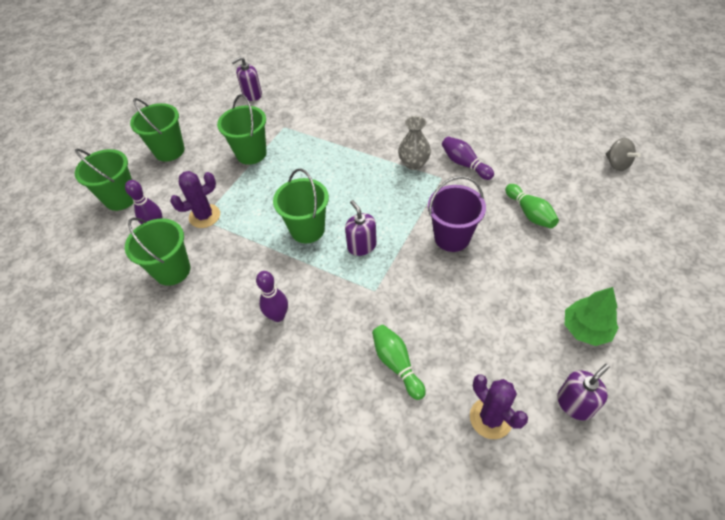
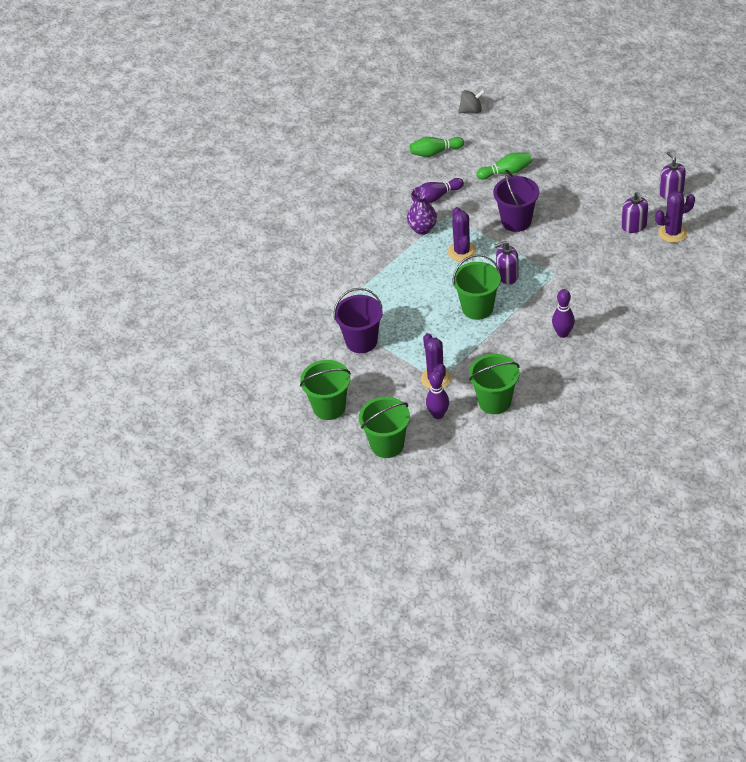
camera: 75 degrees left, 5 degrees down
(251, 154) = (361, 341): green bucket -> purple bucket
(252, 95) = (263, 336): purple soap dispenser -> purple soap dispenser (634, 226)
(389, 200) = (462, 252): none -> purple cactus
(397, 364) = (622, 271): green bowling pin -> green bowling pin (435, 152)
(413, 163) = (422, 229): grey vase -> purple vase
(586, 329) = (618, 172): green tree -> none

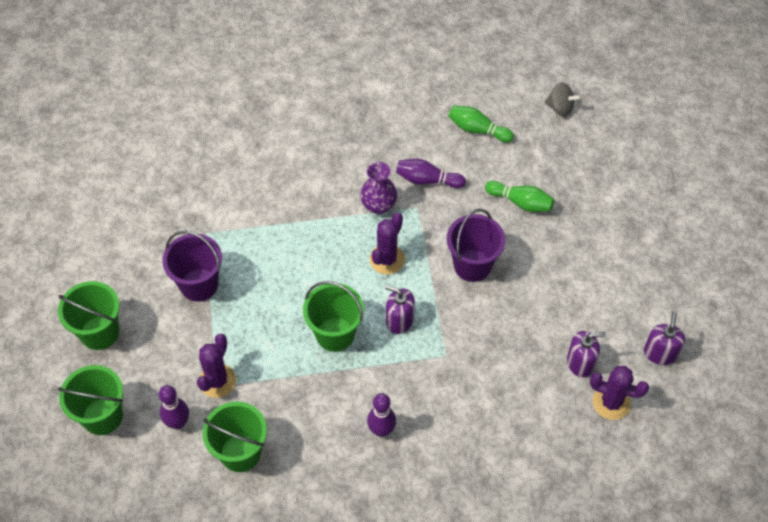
camera: 35 degrees right, 10 degrees up
(634, 226) = (580, 363): purple soap dispenser -> purple soap dispenser turned 120 degrees counterclockwise

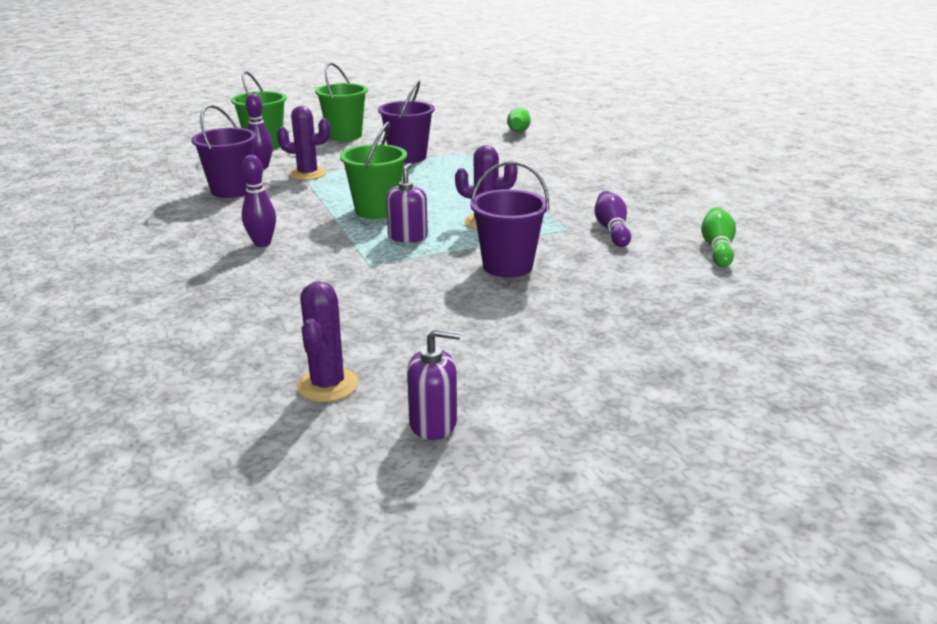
camera: 75 degrees right, 30 degrees down
(240, 452) = (232, 190): green bucket -> purple bucket
(378, 205) = (554, 211): purple vase -> none
(520, 202) = (630, 285): green bowling pin -> green bowling pin (519, 129)
(560, 108) = (821, 296): grey spinning top -> none
(580, 363) = (389, 353): purple soap dispenser -> none

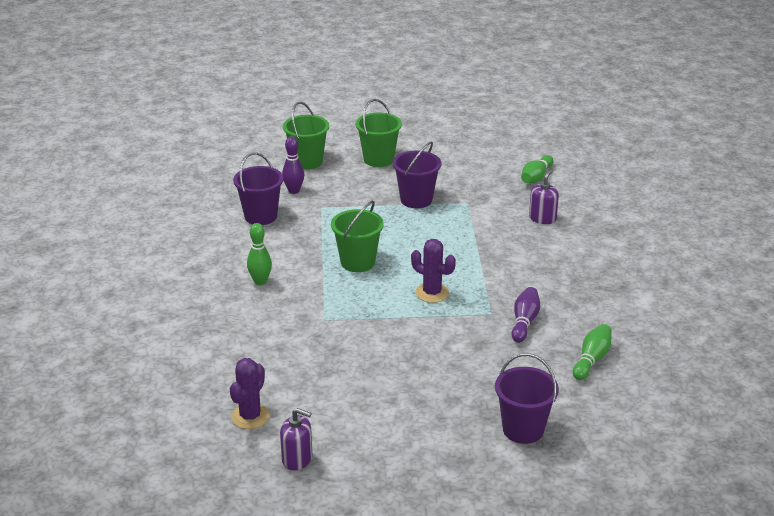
camera: 20 degrees right, 5 degrees up
(262, 243) = (260, 281): purple bowling pin -> green bowling pin
(307, 174) = (325, 207): purple cactus -> none
(407, 237) = (365, 296): purple soap dispenser -> purple soap dispenser (542, 218)
(507, 266) = (420, 342): purple bucket -> purple bucket (523, 429)

